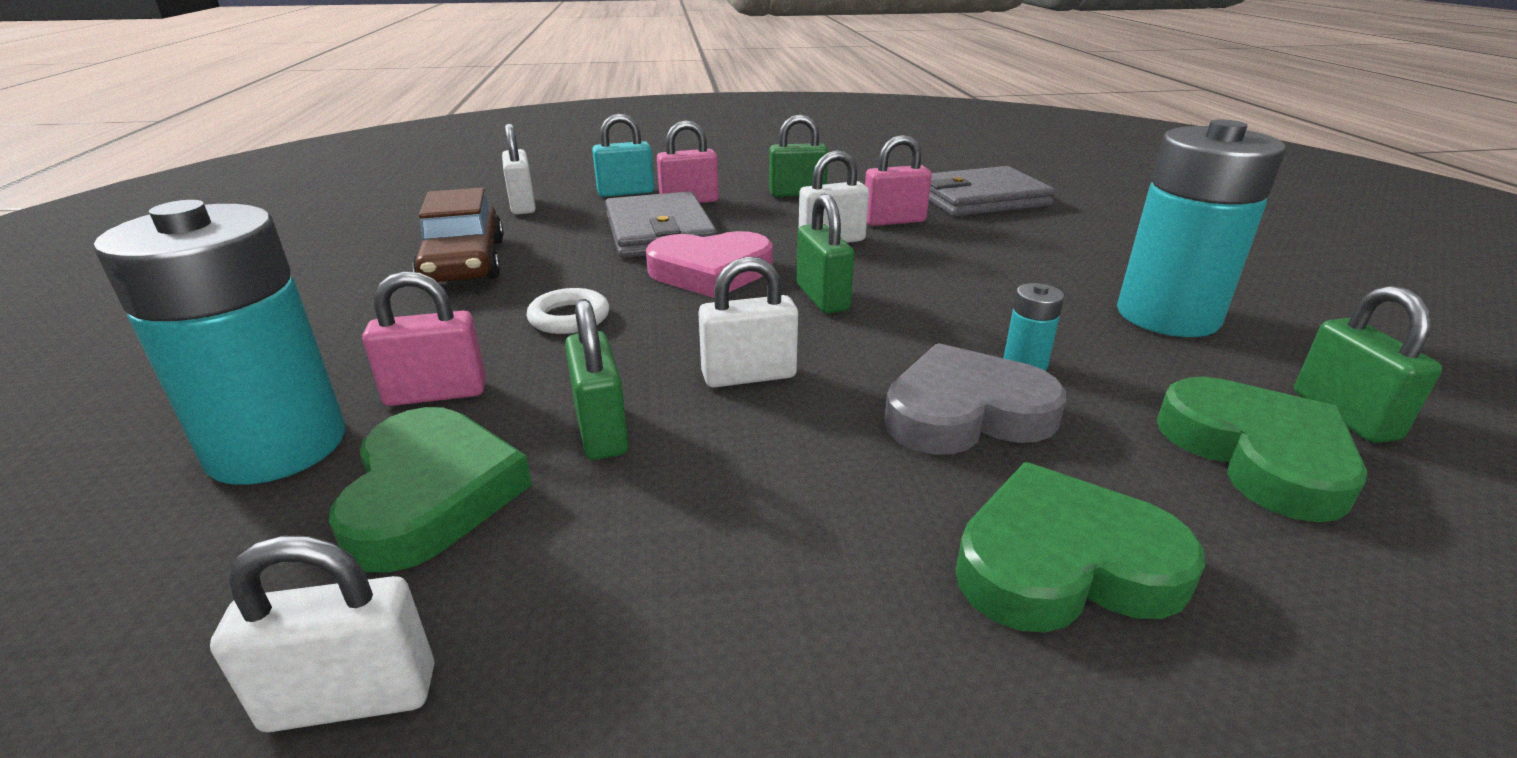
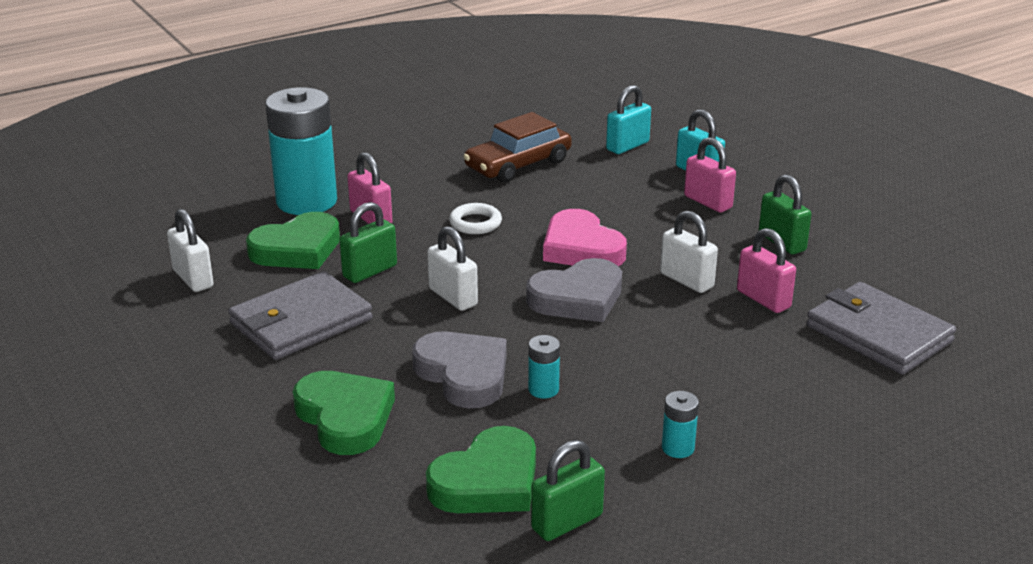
camera: 65 degrees right, 0 degrees up
(523, 206) = (627, 146): white padlock -> turquoise padlock
(659, 232) = (632, 210): grey wallet -> grey wallet (301, 322)
(822, 298) = (577, 298): green padlock -> grey heart
(1167, 316) = (678, 448): turquoise battery -> turquoise battery, size x0.40

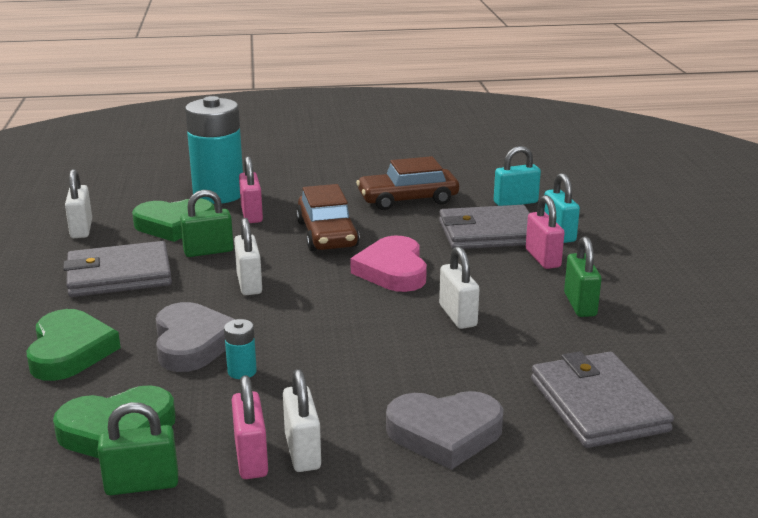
camera: 25 degrees right, 5 degrees down
(475, 223) = (327, 234): white ring -> brown car
(577, 298) = (348, 308): grey heart -> grey heart (445, 433)
(633, 186) = (488, 233): none -> grey wallet
(678, 448) = (302, 451): turquoise battery -> white padlock
(763, 299) = (513, 347): pink padlock -> pink padlock (251, 458)

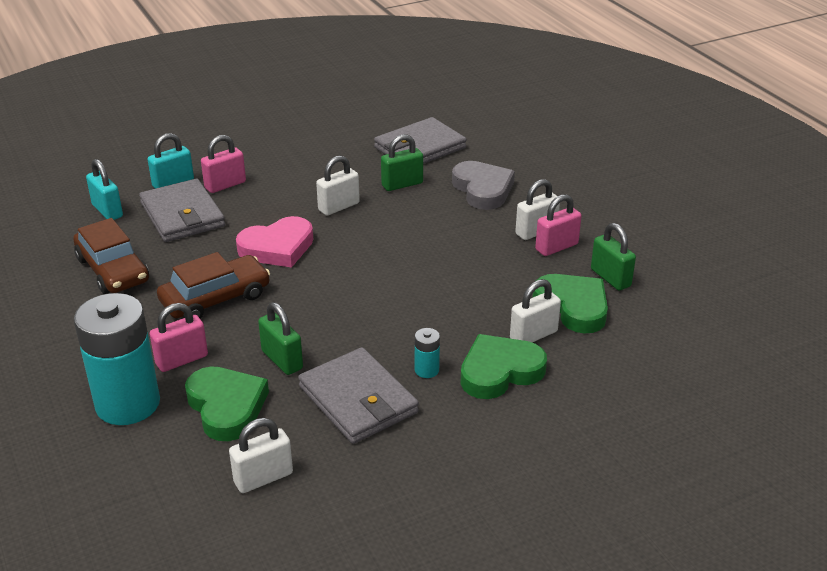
camera: 110 degrees left, 10 degrees up
(192, 343) = (448, 313): grey heart -> none
(242, 371) = (470, 278): turquoise battery -> turquoise battery (426, 370)
(249, 284) = (337, 314): white padlock -> white padlock (533, 335)
(580, 304) = (296, 163): green padlock -> green padlock (402, 184)

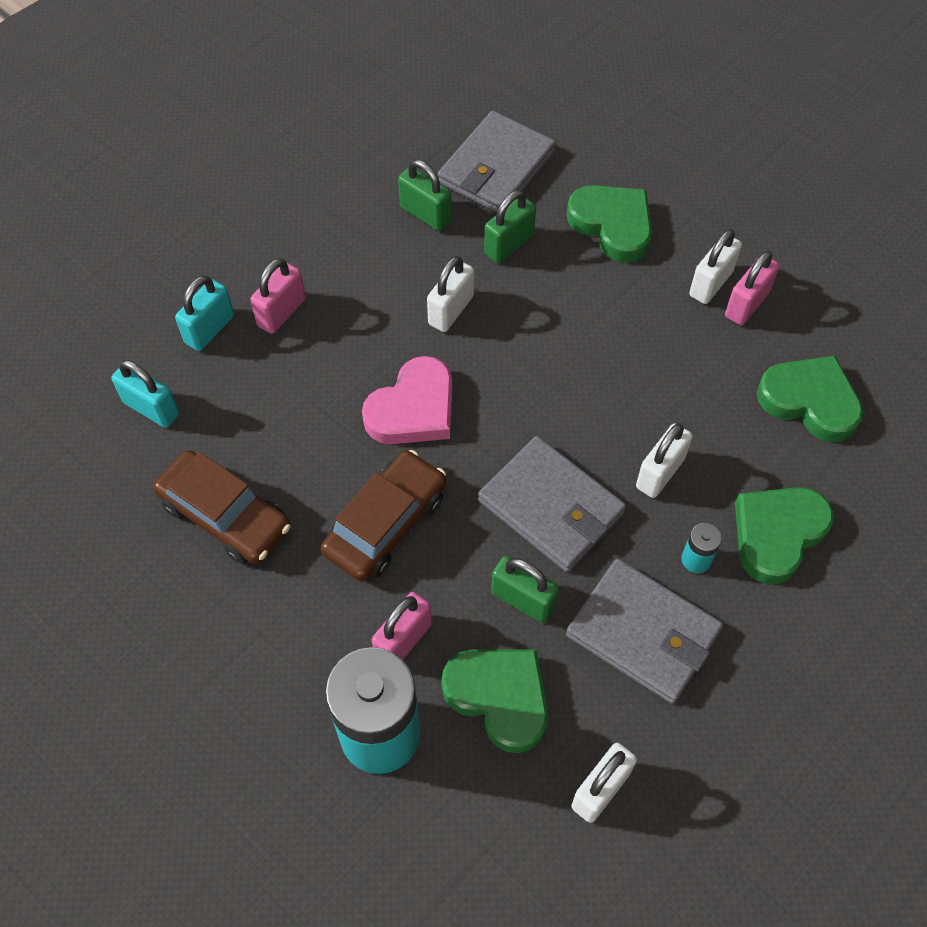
camera: 20 degrees left, 25 degrees up
(182, 215) = (257, 386): grey wallet -> grey wallet (551, 507)
(483, 189) = (612, 225): grey heart -> green heart
(533, 335) = (787, 463): white padlock -> white padlock (660, 473)
(610, 278) = (830, 339): green padlock -> green padlock (425, 214)

